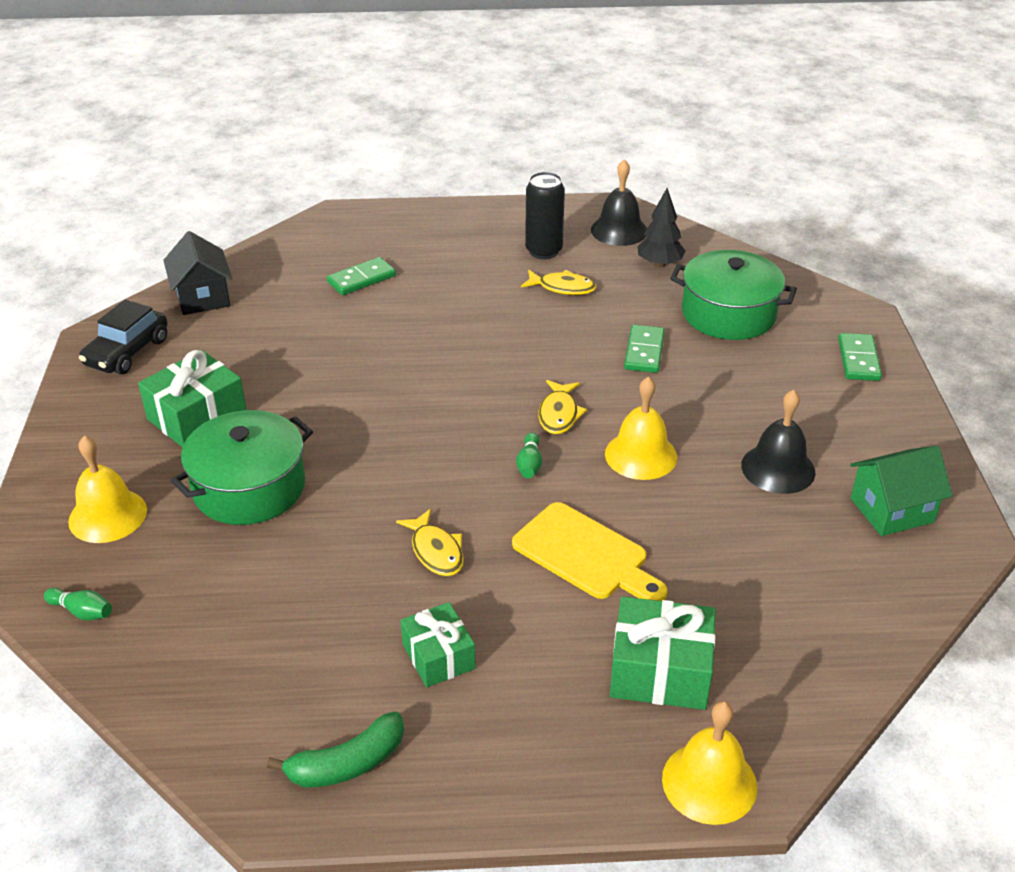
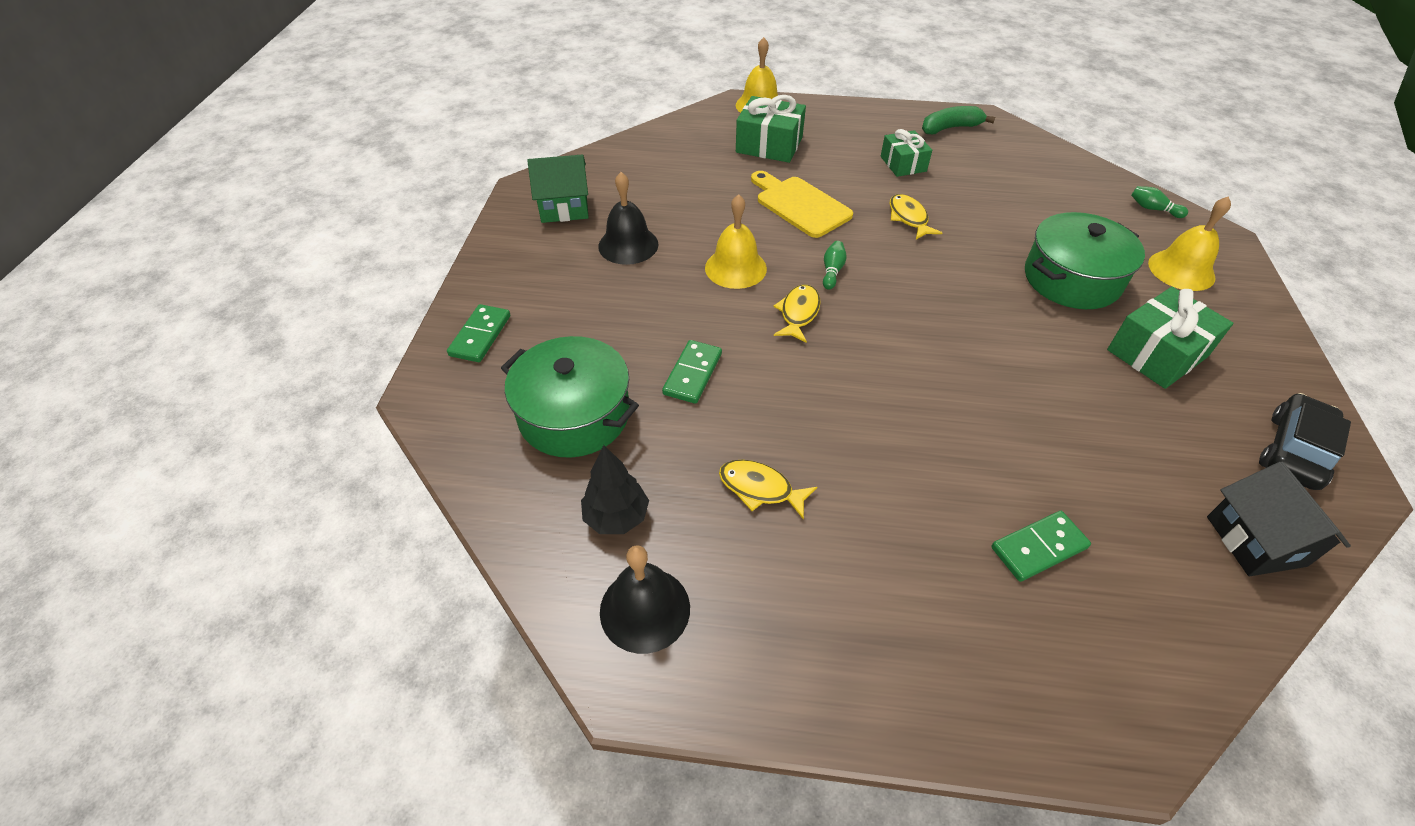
camera: 170 degrees left, 10 degrees up
(543, 251) = (772, 573): black can -> none

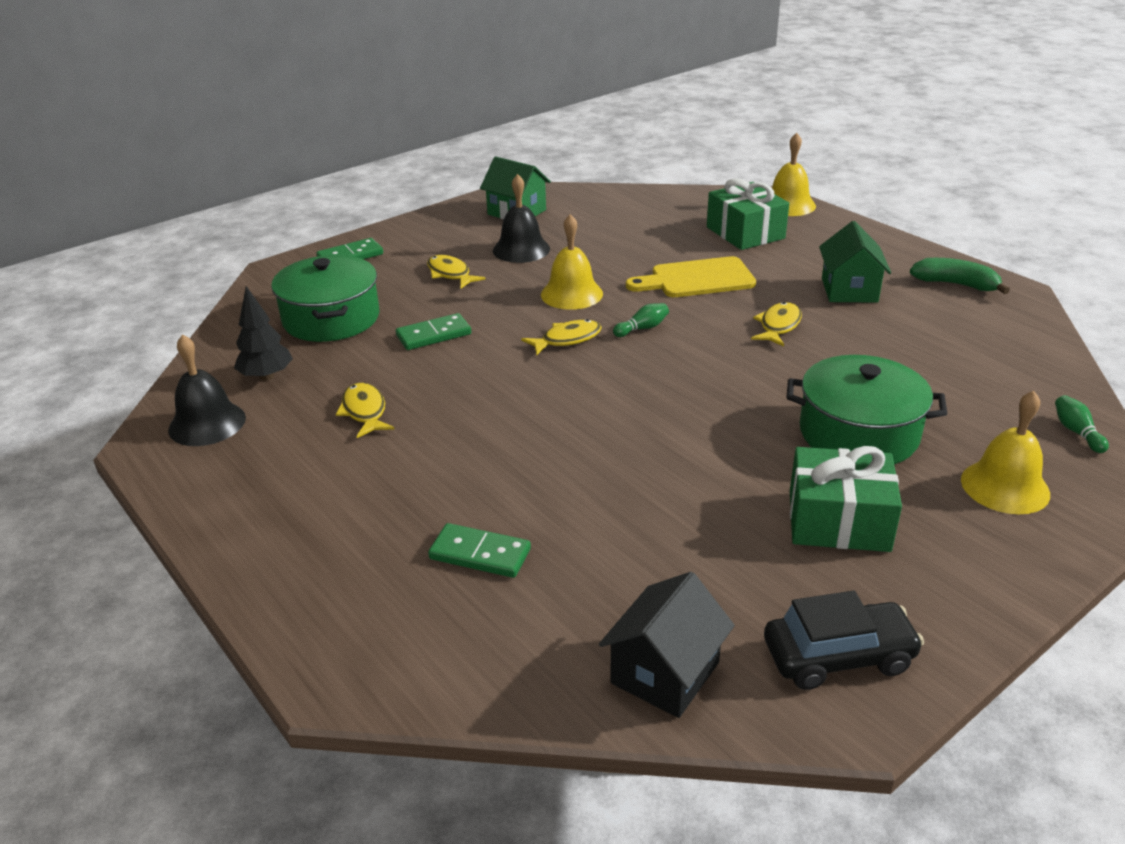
camera: 45 degrees right, 15 degrees down
(607, 303) = (450, 274): none -> yellow fish
(800, 205) = (696, 279): yellow cutting board -> yellow cutting board turned 105 degrees counterclockwise
(903, 164) = (849, 290): green gift -> green house

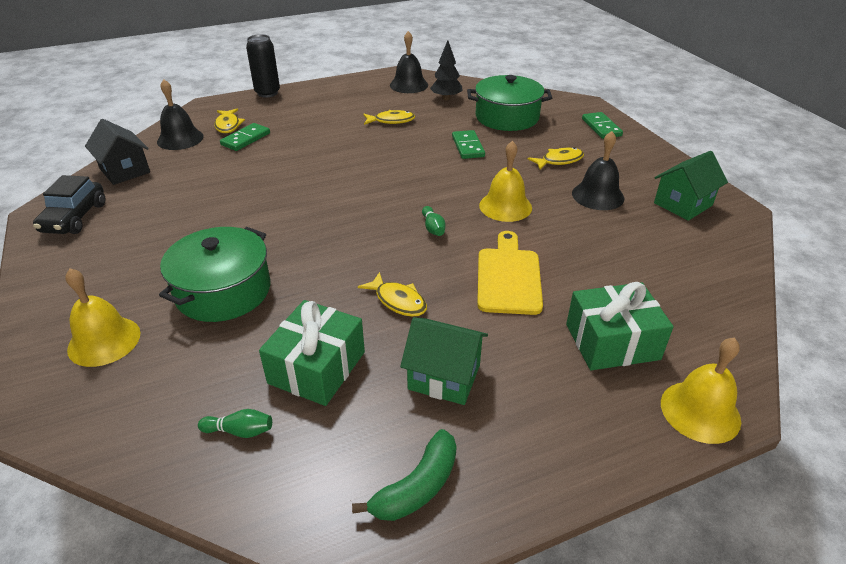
camera: 105 degrees right, 5 degrees up
(254, 600) = (267, 93): none -> black can
(509, 650) = (180, 139): none -> black bell
(567, 339) = (434, 193): yellow fish -> yellow fish (228, 125)
(838, 521) = (155, 250): green gift -> green gift (317, 367)
(1076, 432) = (110, 427): green bowling pin -> green bowling pin (240, 431)

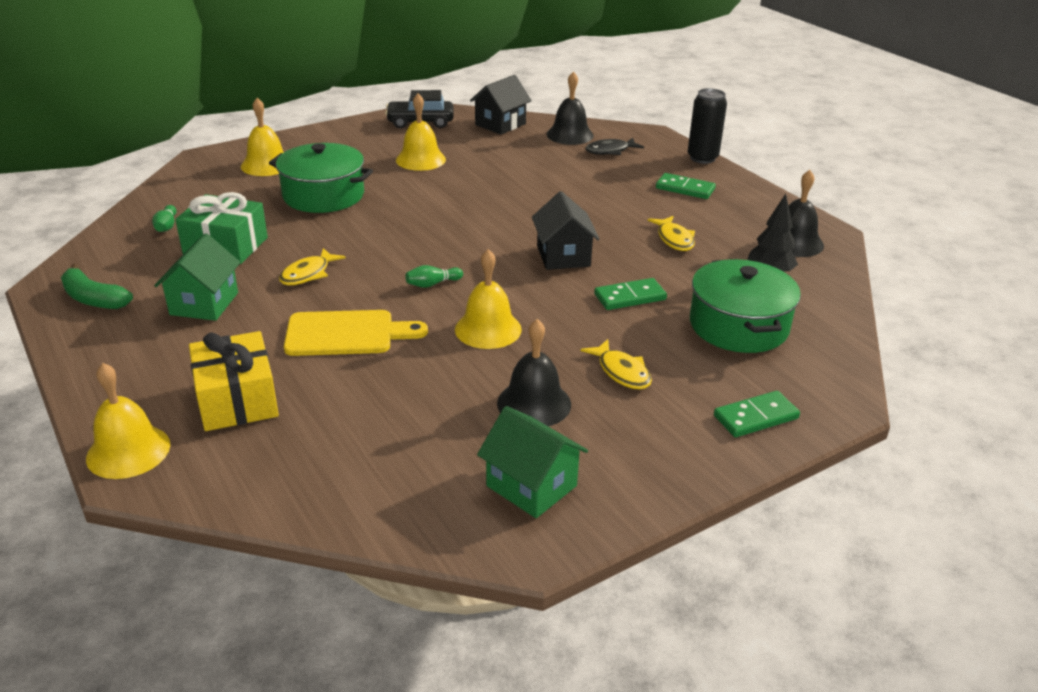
camera: 80 degrees right, 5 degrees down
(175, 222) = (420, 159): none -> yellow bell
(228, 125) = (610, 151): yellow fish -> black fish
(246, 139) = (584, 164): green domino -> green domino (685, 189)
(403, 165) = (563, 256): none -> black house
(612, 342) = (237, 399): green gift -> yellow gift

